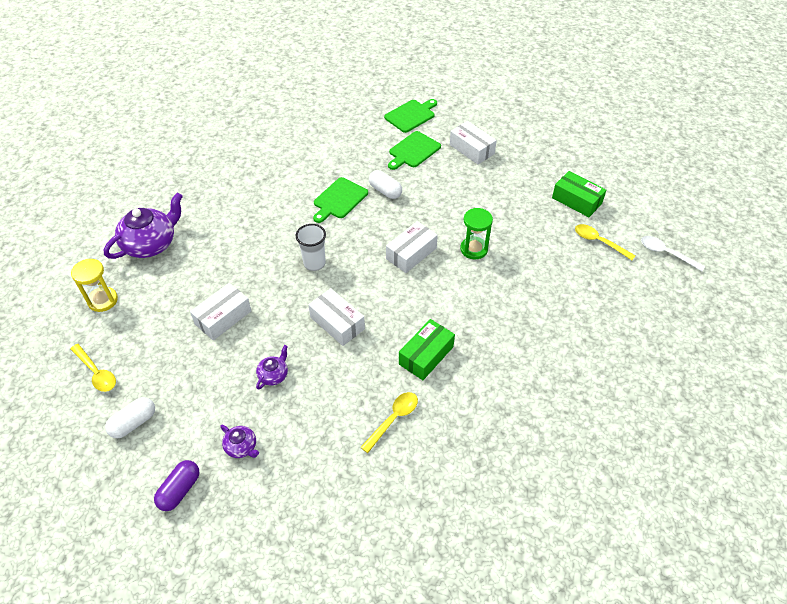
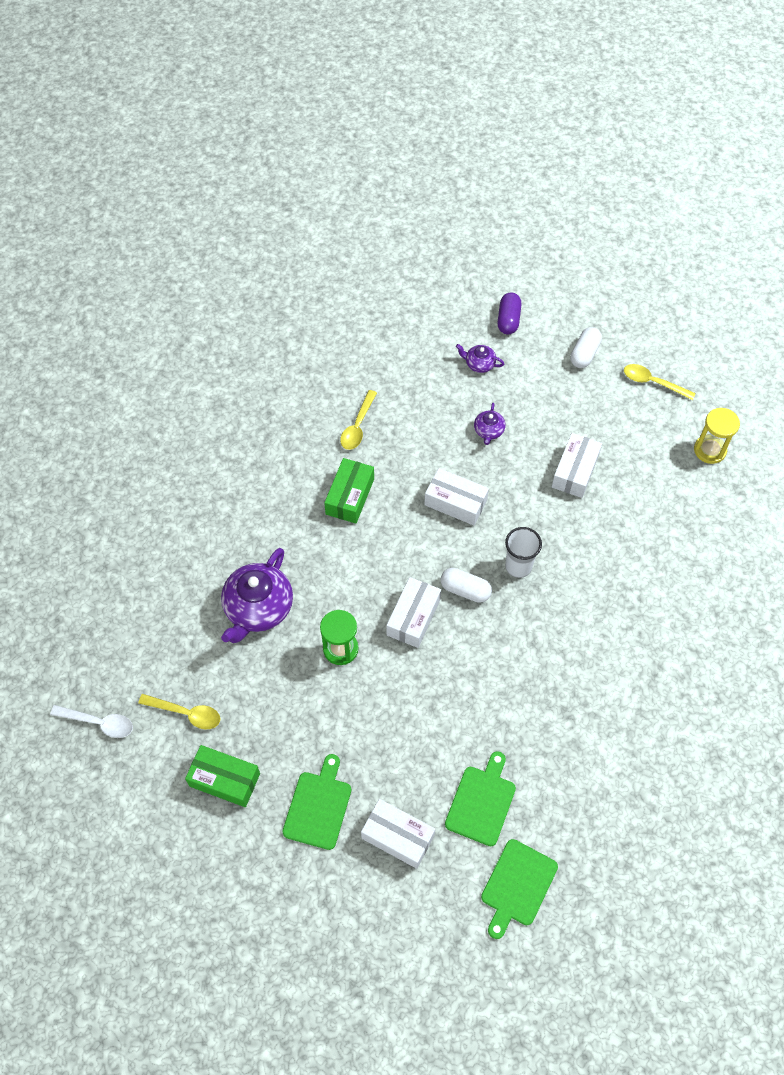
camera: 160 degrees right, 10 degrees up
(151, 244) = (717, 531): purple teapot -> purple teapot (258, 608)
(339, 199) = (539, 672): green cutting board -> green cutting board (318, 806)
(385, 191) = (487, 708): white capsule -> white capsule (465, 590)

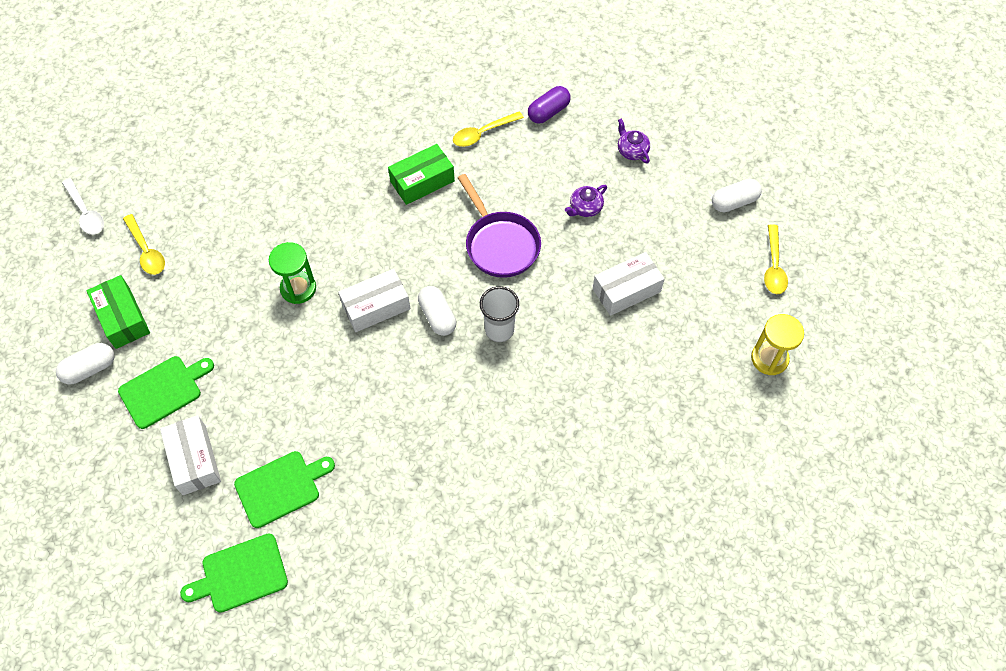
camera: 40 degrees right, 0 degrees up
(241, 839) = (90, 369): none -> white capsule
(258, 608) = (271, 214): purple teapot -> none
(455, 502) = (500, 244): white box -> purple pan
(508, 320) = (693, 132): purple capsule -> purple capsule (548, 112)
(652, 382) = (773, 266): yellow spoon -> yellow spoon turned 150 degrees counterclockwise

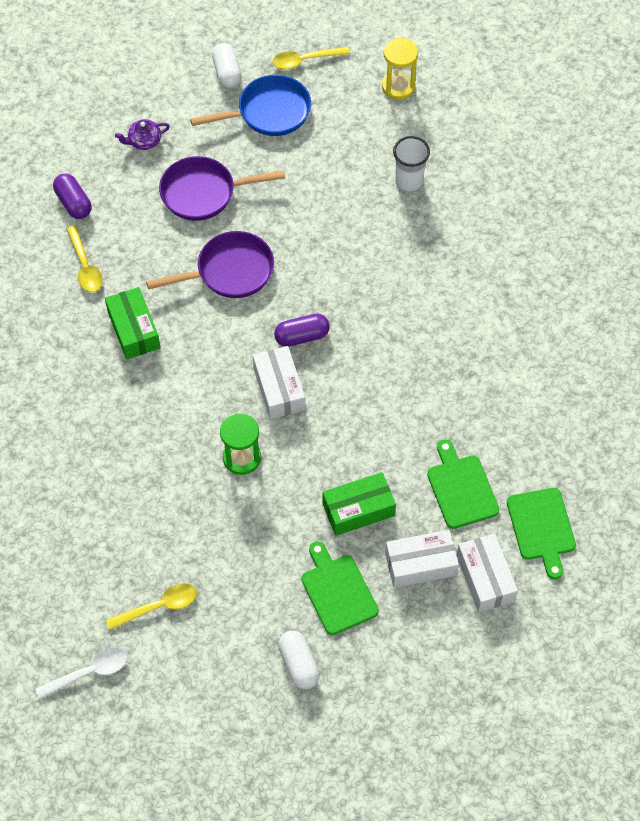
camera: 80 degrees left, 0 degrees up
(122, 318) = (242, 631): green box -> green box (358, 509)
(437, 316) = (302, 336): white capsule -> purple capsule
(499, 330) = (328, 286): white cup -> white cup (409, 182)
(585, 208) = (204, 193): purple teapot -> purple pan
(626, 290) = (305, 177): white box -> white box (485, 578)
(697, 245) = (269, 112): none -> blue pan
(773, 266) = (305, 60): yellow spoon -> yellow spoon turned 150 degrees clockwise

